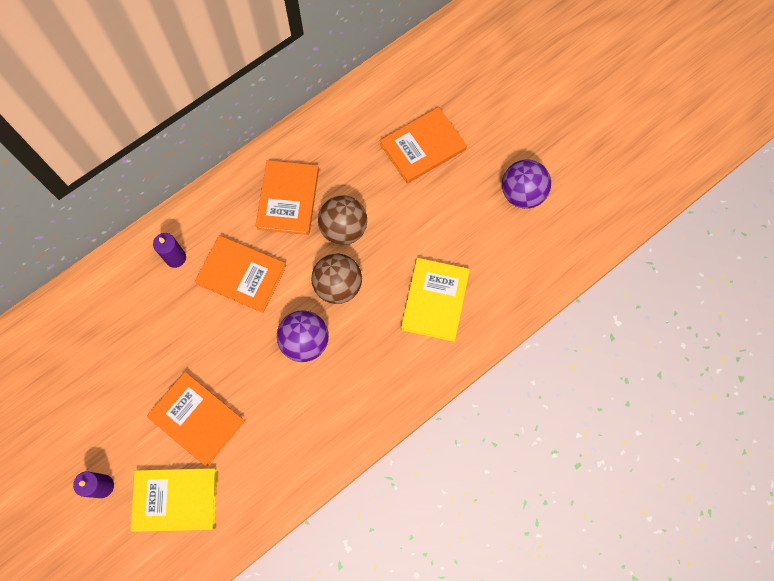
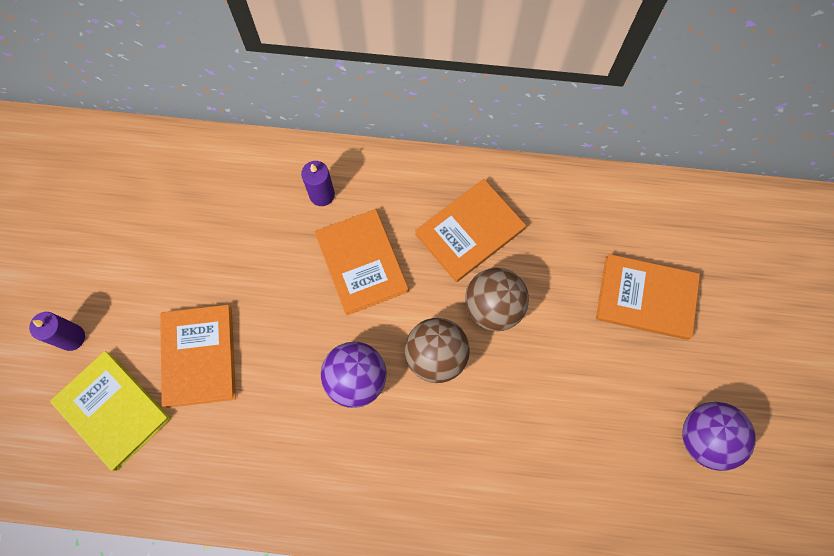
camera: 45 degrees right, 0 degrees up
(435, 300) = (513, 459): yellow book -> none

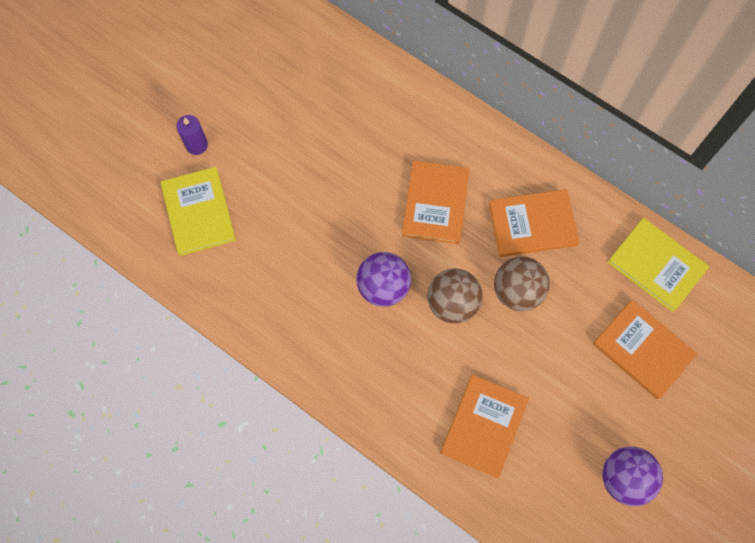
camera: 30 degrees right, 0 degrees up
(199, 356) = (279, 207): orange book -> orange book (484, 426)
(322, 195) = (434, 136): purple candle -> none
(609, 208) = (656, 265): none -> yellow book

